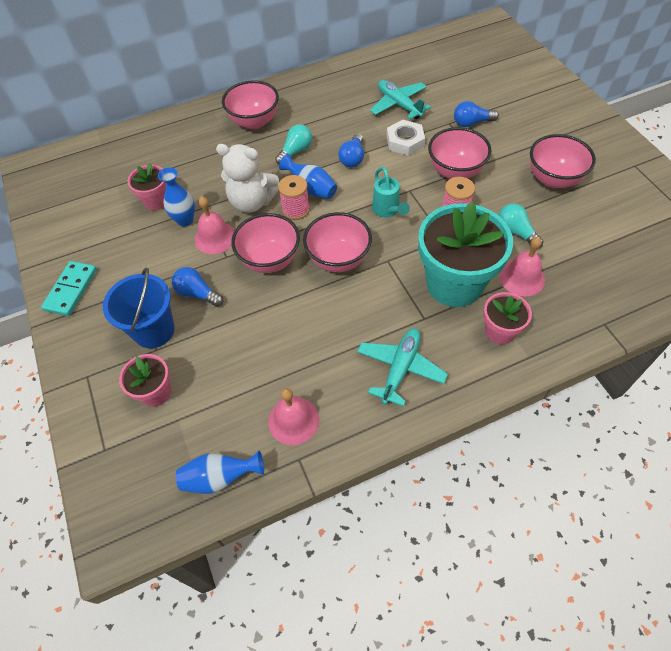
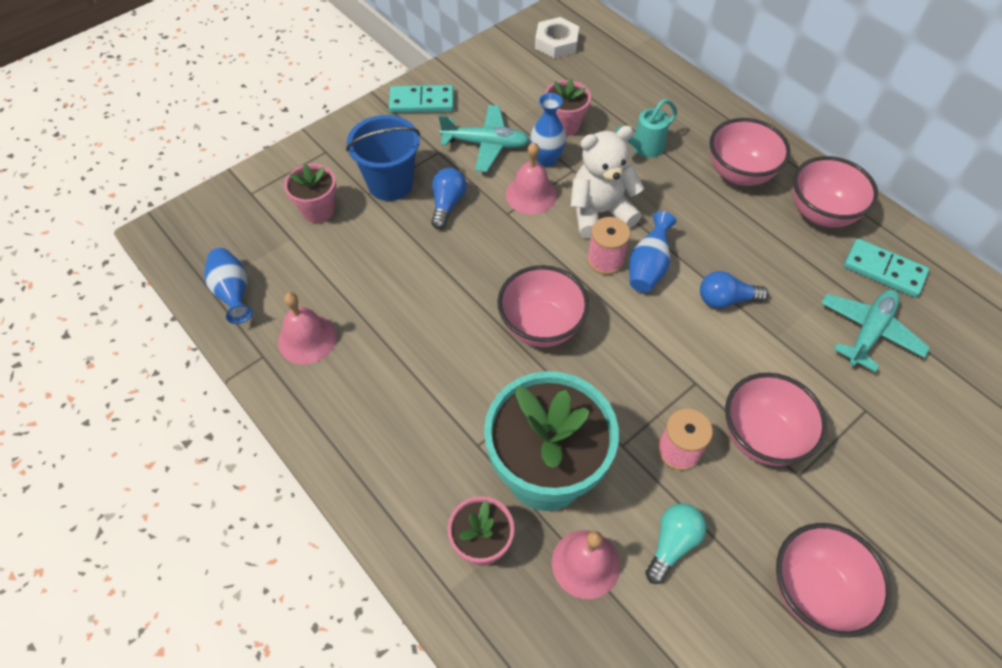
camera: 70 degrees right, 0 degrees up
(252, 202) = (599, 212): white teddy bear -> white teddy bear turned 75 degrees clockwise
(270, 260) = (516, 256): pink bowl -> pink bowl (820, 213)
(295, 151) = (707, 232): turquoise light bulb -> none
(358, 84) = (884, 270): none -> turquoise domino
(388, 211) = (645, 364): turquoise watering can -> turquoise watering can (643, 148)
(400, 368) = (396, 432): turquoise plane -> turquoise plane (486, 144)
(405, 141) = (792, 357): white nut -> white nut (556, 43)
(471, 123) = (884, 443): blue light bulb -> none

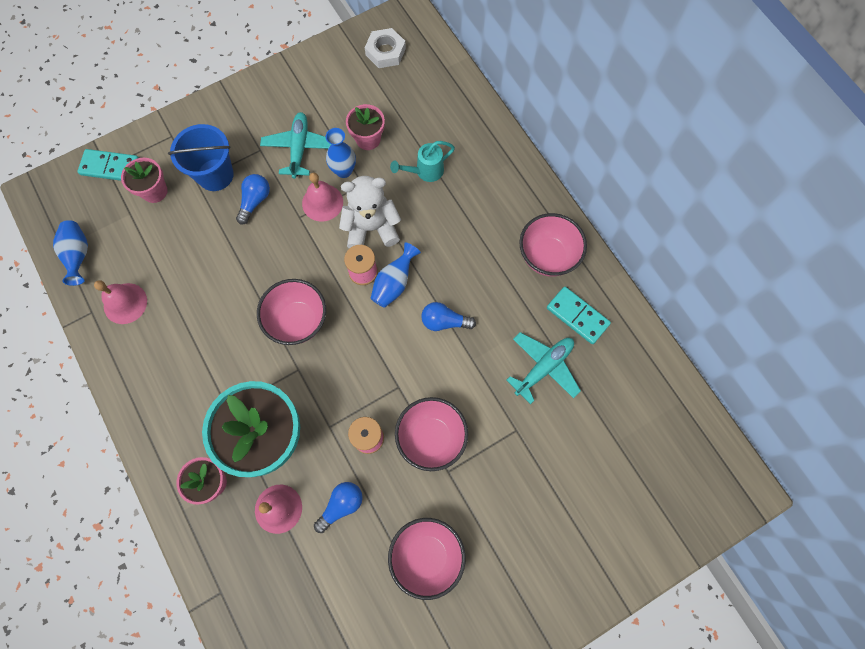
camera: 10 degrees right, 15 degrees up
(422, 102) = (258, 98): turquoise domino -> turquoise domino (110, 167)
(486, 144) = (299, 148): turquoise plane -> turquoise plane turned 105 degrees counterclockwise
(672, 544) = (341, 505): turquoise light bulb -> blue light bulb
(739, 174) = (495, 208): pink bowl -> none

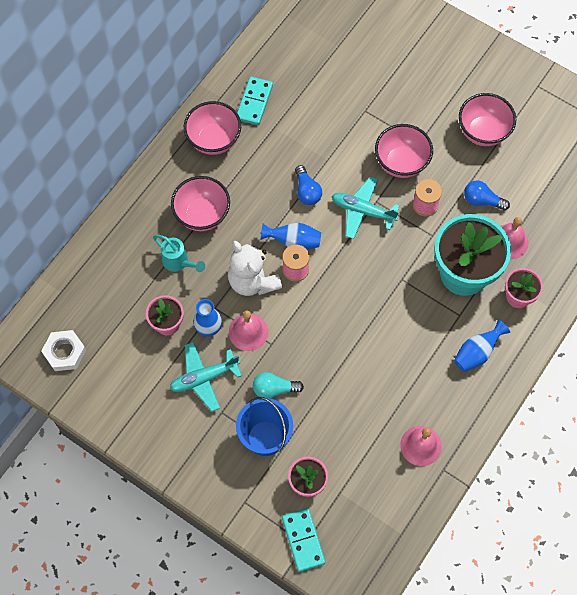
camera: 115 degrees left, 5 degrees down
(79, 255) = (400, 513): blue vase -> blue vase (477, 352)
(255, 201) = (274, 389): blue light bulb -> turquoise light bulb
(298, 321) = (363, 298): pink bowl -> pink bowl (202, 215)
(543, 367) = (308, 110): turquoise plane -> turquoise plane (363, 211)

